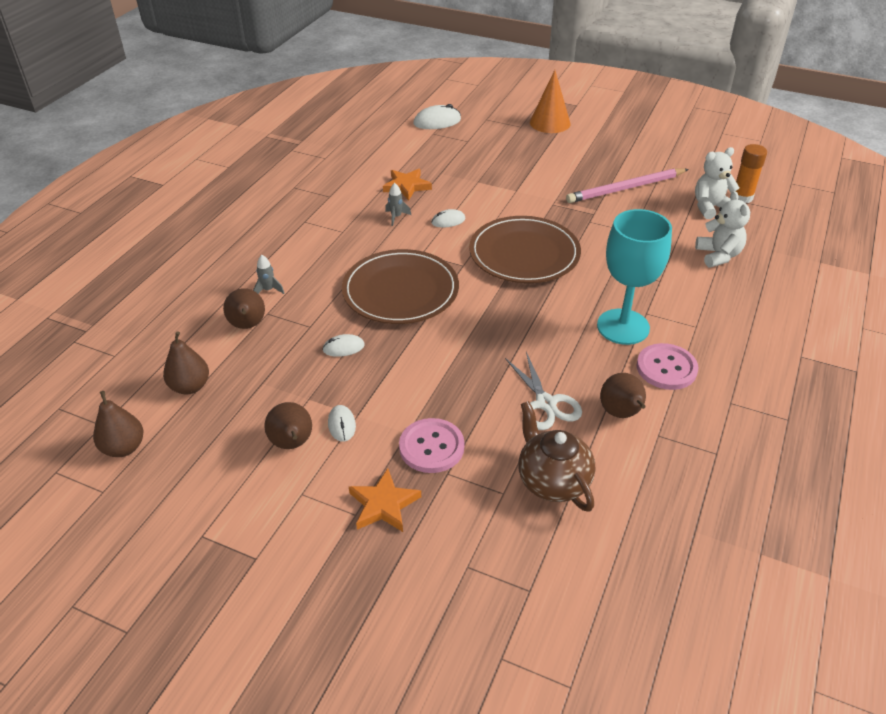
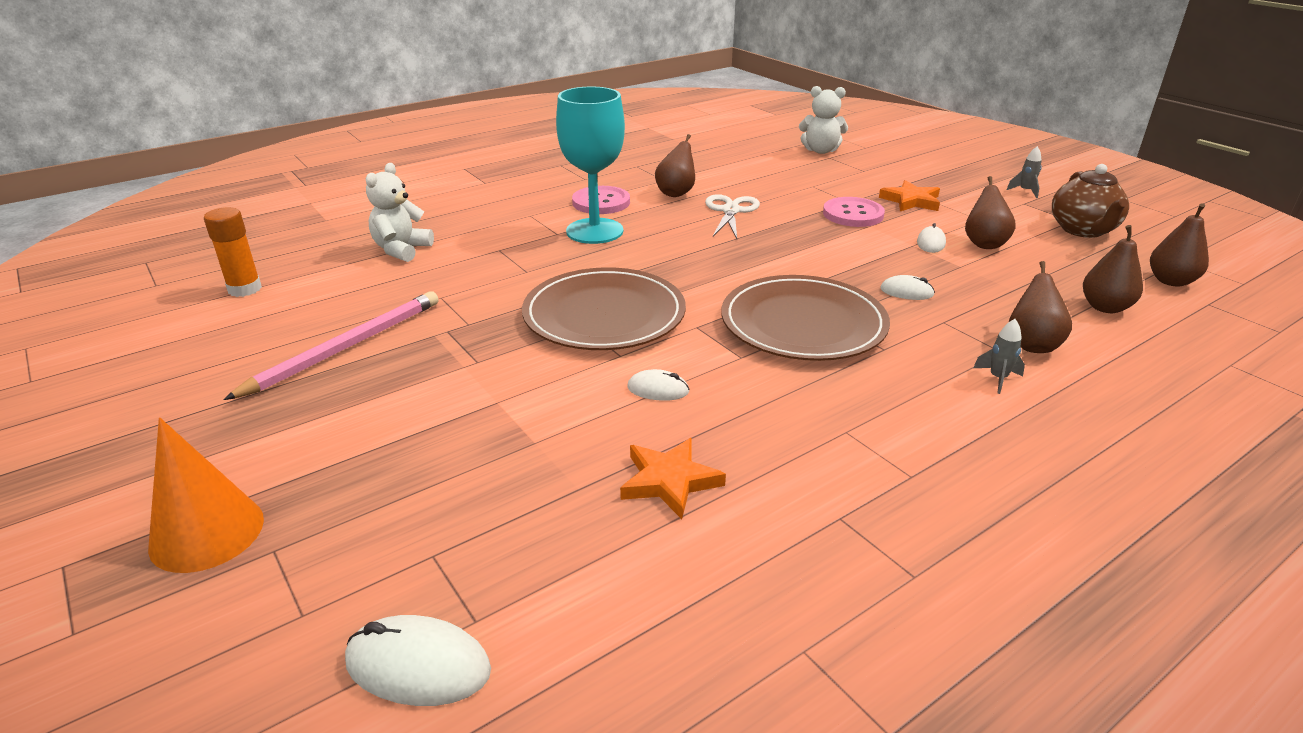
camera: 150 degrees left, 10 degrees down
(396, 217) = (736, 425): grey rocket -> grey rocket (1025, 191)
(552, 481) = (770, 182): brown teapot -> brown teapot (1083, 230)
(625, 188) = (346, 347): pink pencil -> pink pencil turned 60 degrees counterclockwise
(710, 207) = (303, 291): white teddy bear -> white teddy bear (820, 151)

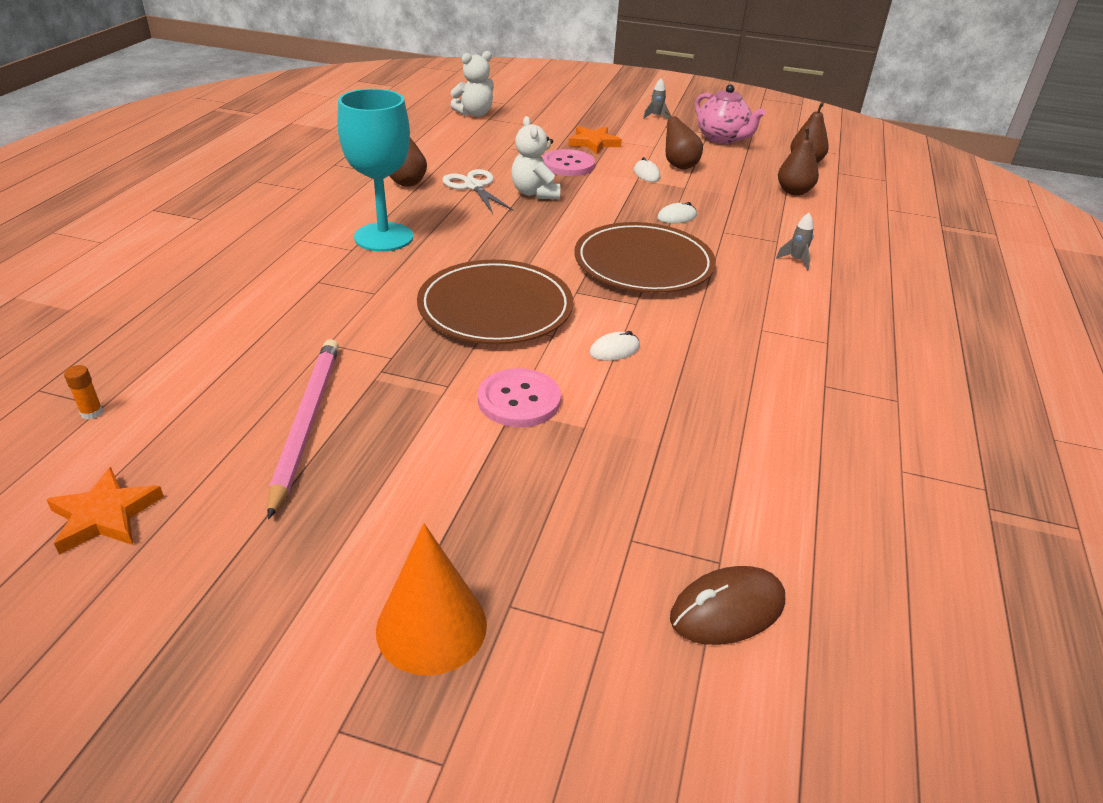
camera: 40 degrees left, 5 degrees up
(245, 289) = (92, 413): orange glue stick -> orange glue stick, size x0.52
(401, 250) = (215, 313): white teddy bear -> white teddy bear (535, 193)
(418, 666) = (727, 609): white mouse -> brown mouse
(601, 202) = (351, 208): pink button -> pink button (519, 400)
(669, 481) = (708, 410): orange star -> orange star (105, 515)
(1032, 345) = (787, 231): brown pear -> none
(1083, 230) = (722, 139): brown teapot -> pink teapot

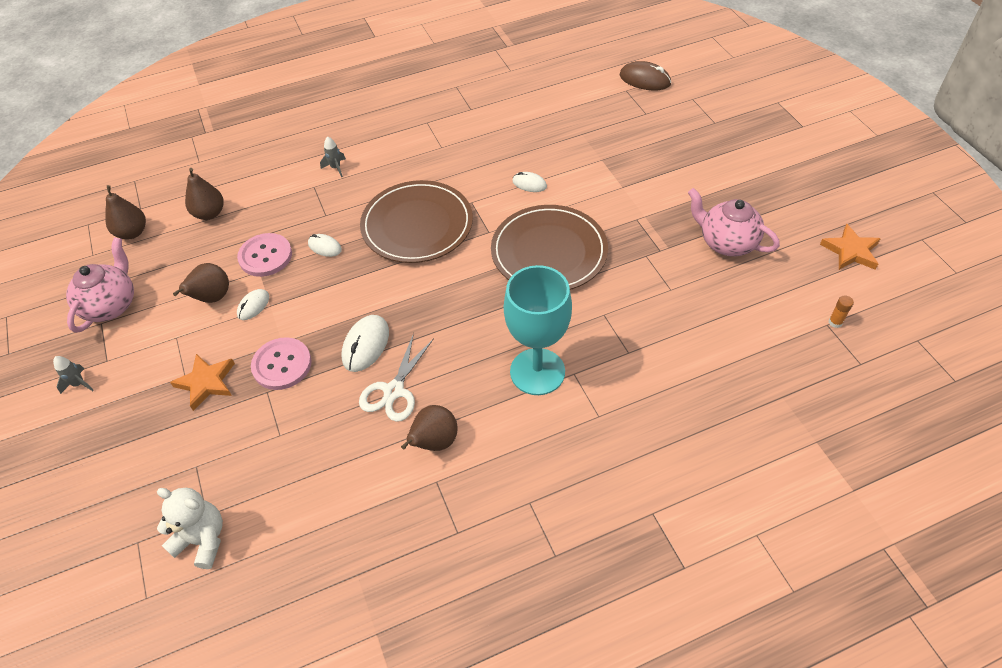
camera: 125 degrees left, 15 degrees up
(306, 423) = (726, 242): pink pencil -> pink teapot
(431, 626) = (748, 133): orange cone -> none
(519, 400) = (613, 189): pink button -> pink button (265, 256)
(535, 193) = (366, 345): white teddy bear -> white mouse

